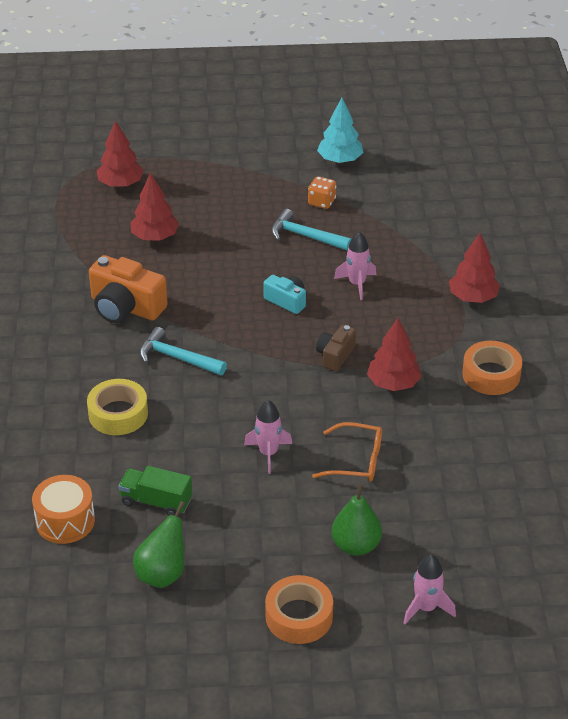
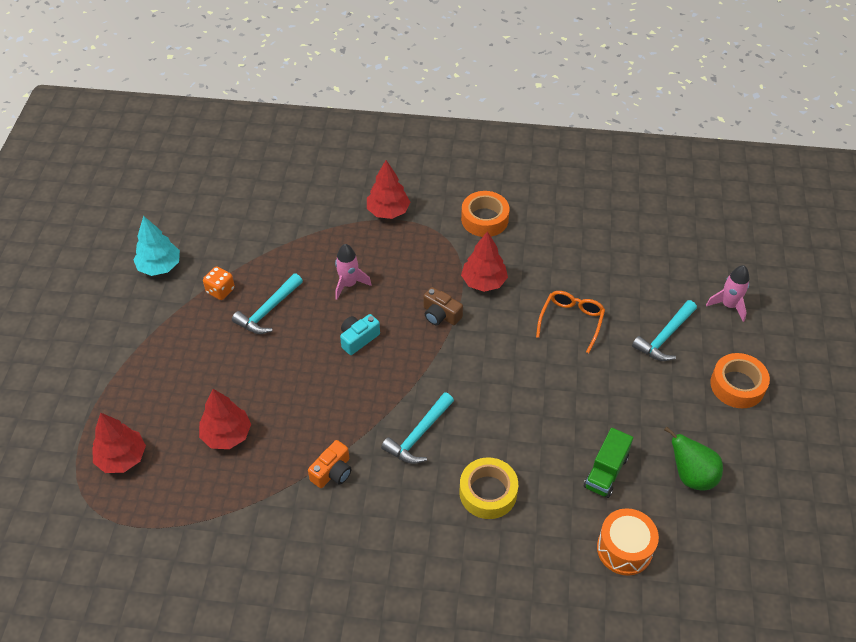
camera: 80 degrees left, 10 degrees up
(125, 307) = (332, 472): orange camera -> orange camera, size x0.57
(268, 453) = (555, 380): pink rocket -> none
(356, 545) = (665, 337): green pear -> turquoise hammer

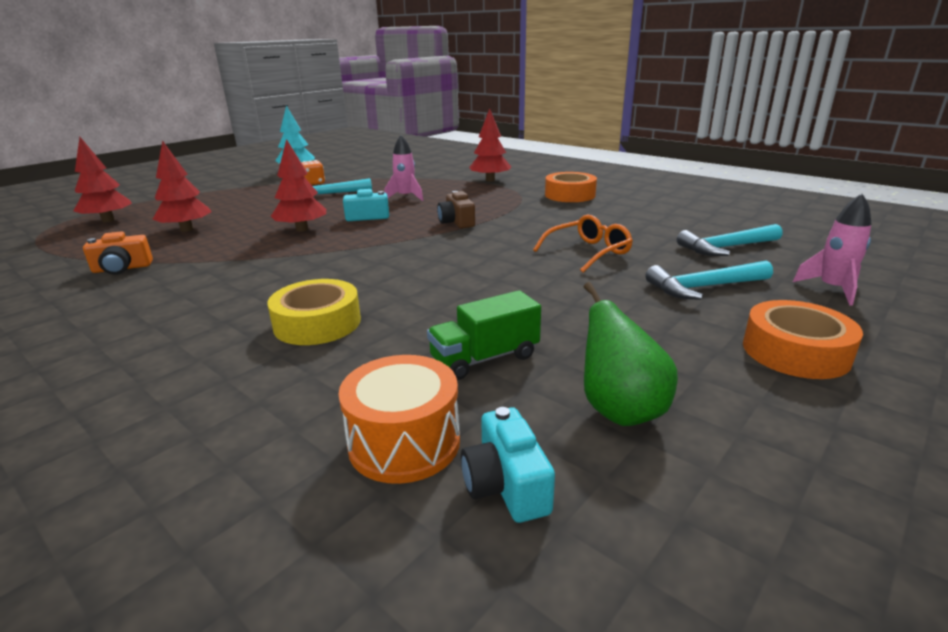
camera: 35 degrees right, 25 degrees down
(332, 472) = (213, 266): orange camera -> orange camera (122, 268)
(419, 435) = (321, 269): turquoise hammer -> turquoise hammer (726, 248)
(483, 282) = (524, 217): red tree -> red tree (302, 229)
(681, 546) = (506, 485): none -> turquoise camera

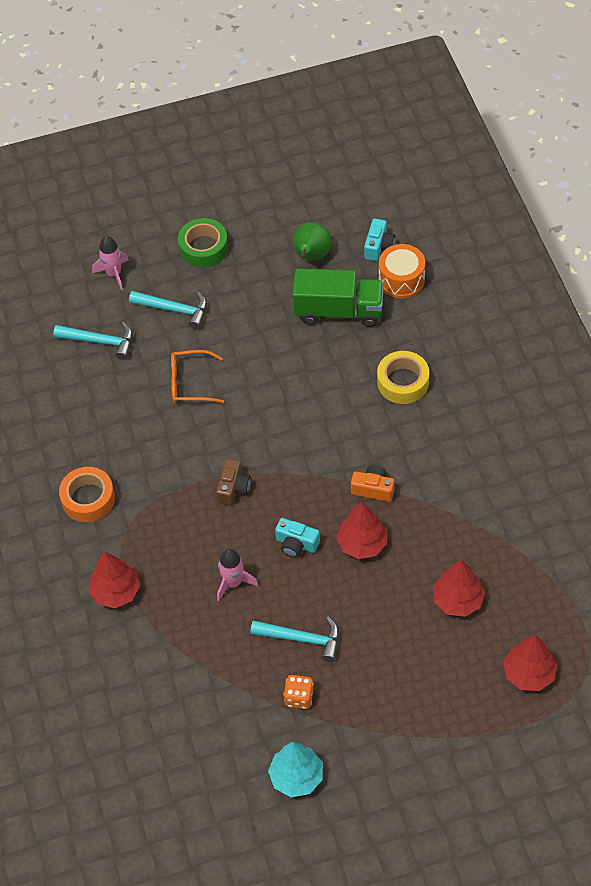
camera: 145 degrees left, 30 degrees up
(122, 268) = (511, 530): orange camera -> orange camera (373, 489)
(485, 358) = (338, 311): green truck -> green truck, size x1.59
(795, 351) = (203, 248): orange tape -> green tape

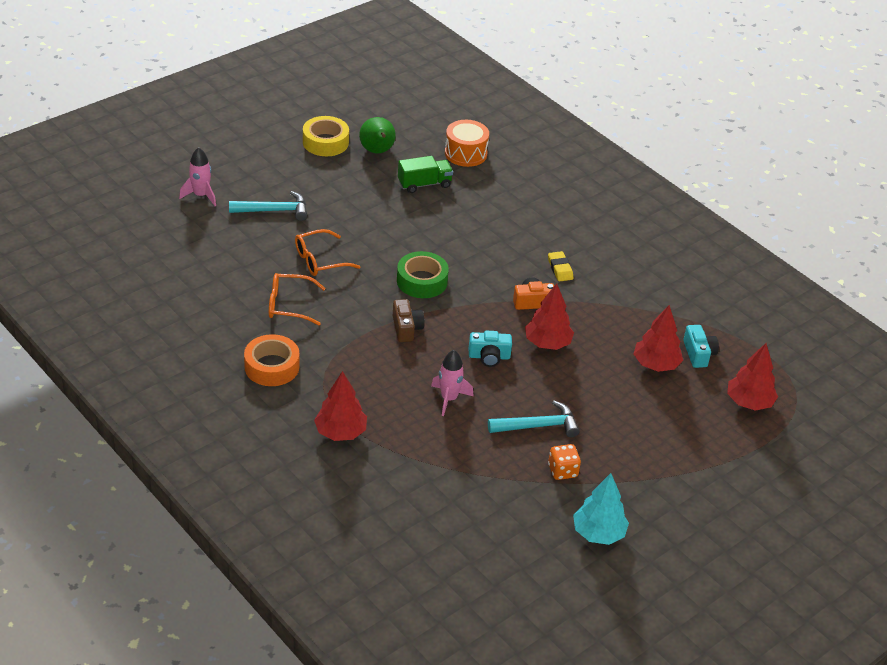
camera: 30 degrees left, 15 degrees down
(100, 341) = (216, 246): turquoise hammer -> none
(136, 430) = (289, 305): none -> orange glasses
(203, 248) = (275, 162): green tape -> green tape (422, 281)
(338, 311) = (424, 184): green truck -> green truck, size x0.63
(379, 247) = (432, 135): turquoise camera -> turquoise camera (698, 354)
(403, 382) = (511, 222): yellow tape -> yellow tape (325, 142)
(423, 455) = (560, 269): none -> yellow eraser

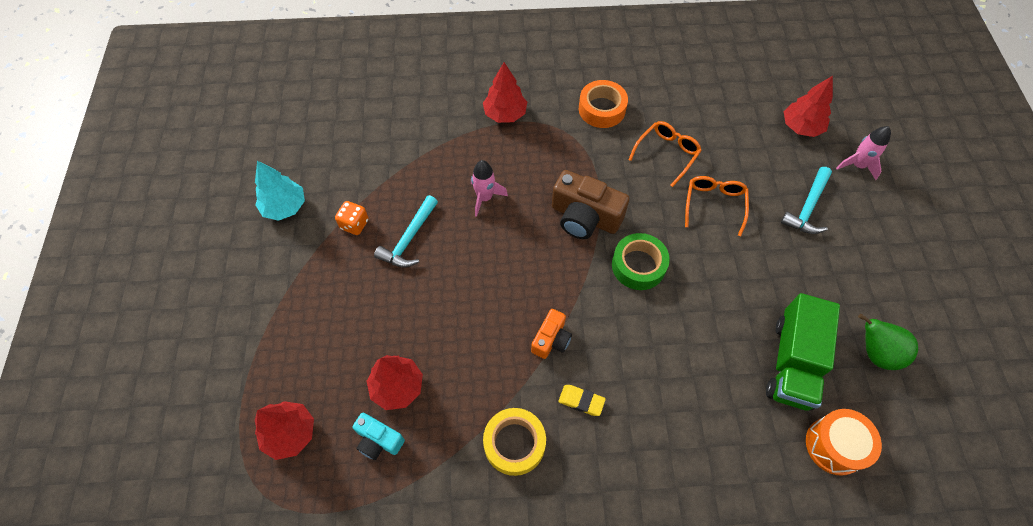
camera: 130 degrees right, 20 degrees up
(325, 142) = (912, 312): yellow tape -> yellow tape (514, 443)
(406, 328) = (585, 217): brown camera -> brown camera, size x1.76
(424, 184) = (792, 362): green truck -> green truck, size x1.59
(489, 356) = (508, 256): turquoise camera -> none
(547, 343) = (491, 313): red tree -> red tree (801, 127)

